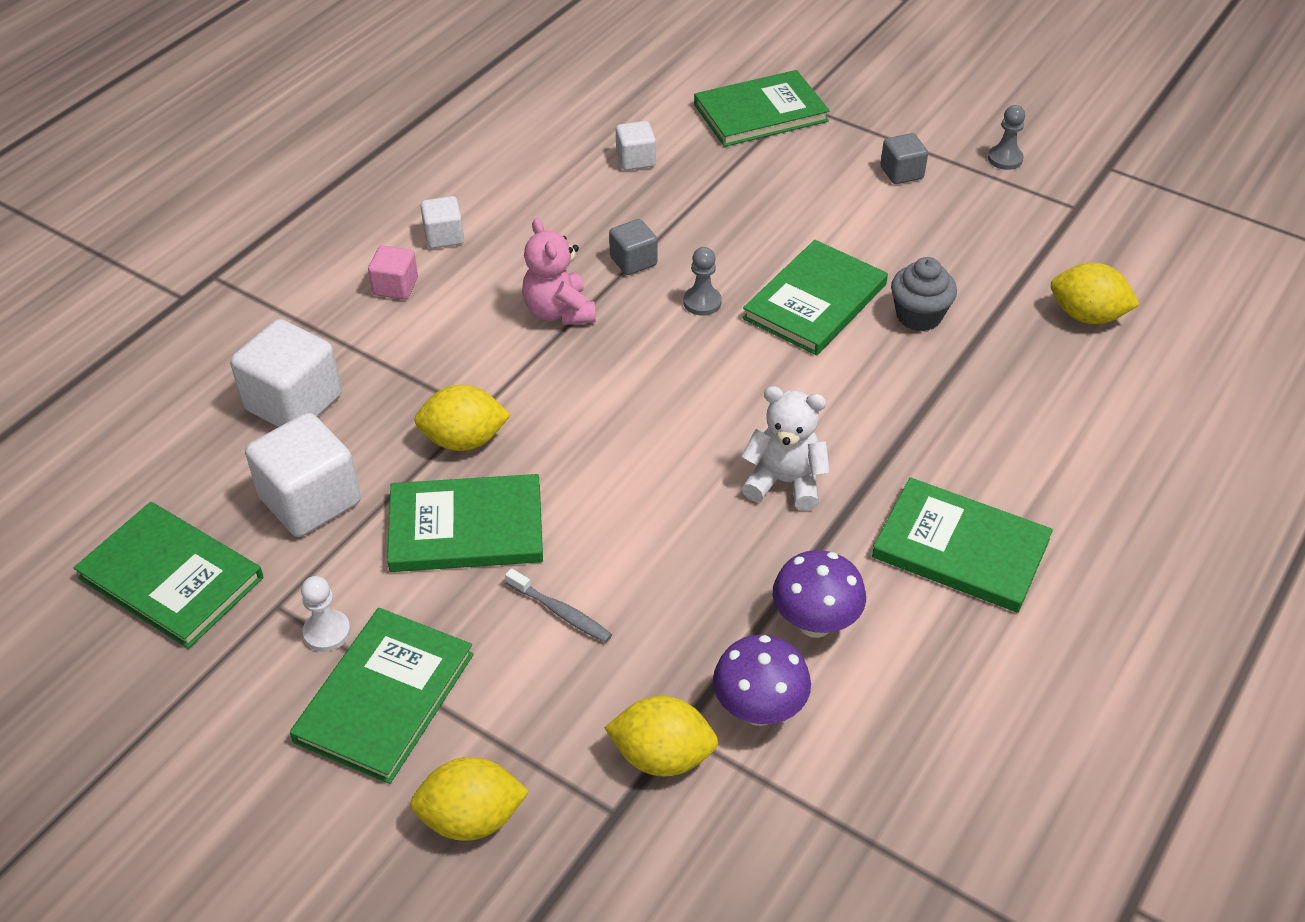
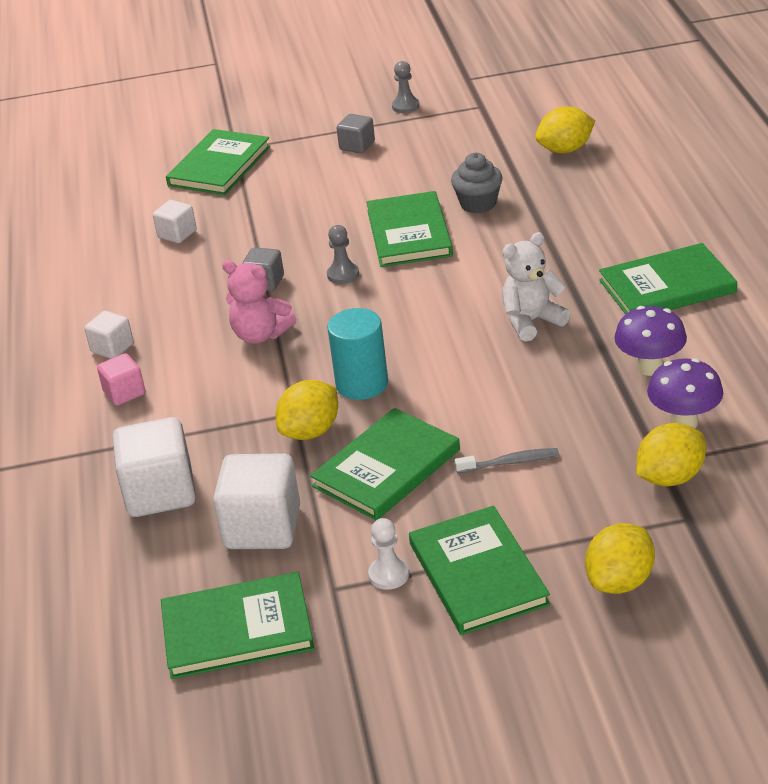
camera: 40 degrees left, 10 degrees down
(563, 427) = (362, 384): none -> turquoise cylinder

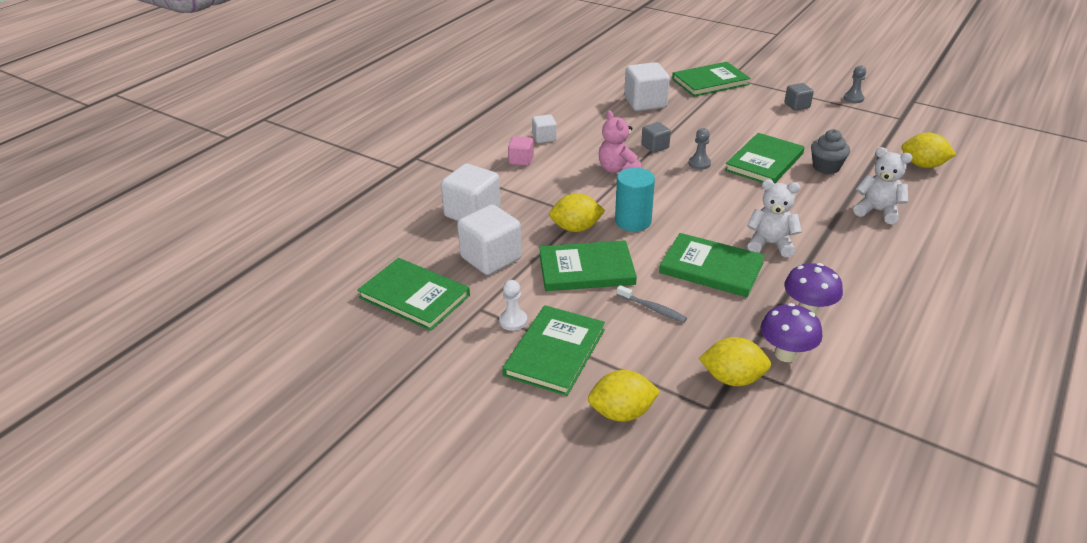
camera: 40 degrees right, 0 degrees up
(177, 234) = (645, 103): white cube -> white cube, size x1.82
(584, 225) = (877, 211): none -> white teddy bear
(667, 286) = (884, 273): green book -> green book (711, 268)

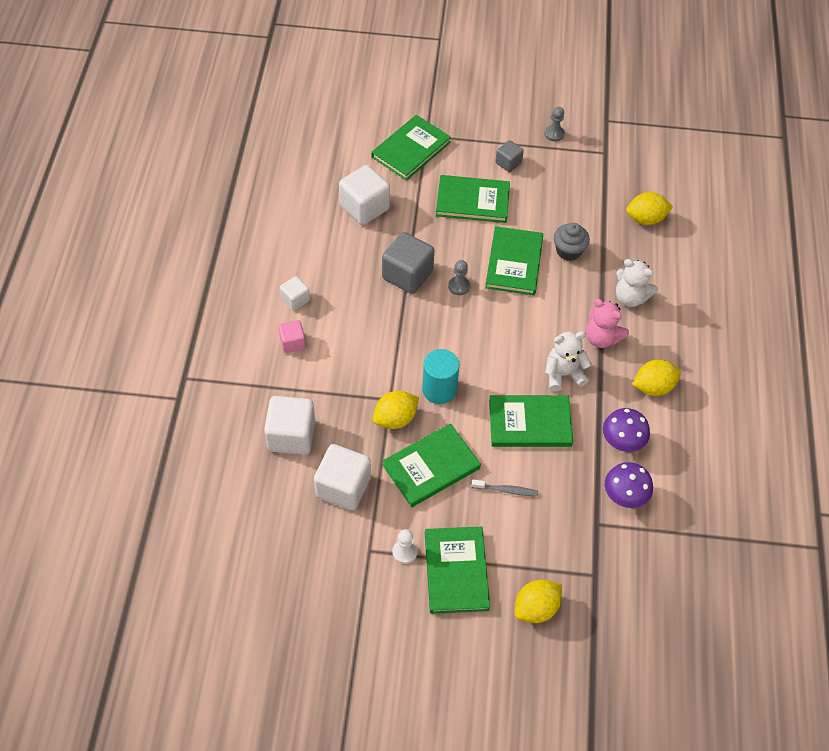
camera: 30 degrees left, 20 degrees up
(414, 296) = (305, 561): green book -> green book (472, 201)
(618, 169) = (390, 322): pink teddy bear -> pink teddy bear (601, 338)
(655, 146) = (407, 275): grey cube -> grey cube, size x1.82
(732, 378) = (597, 539): yellow lemon -> yellow lemon (653, 387)
(877, 211) = (630, 297): white teddy bear -> white teddy bear turned 150 degrees counterclockwise

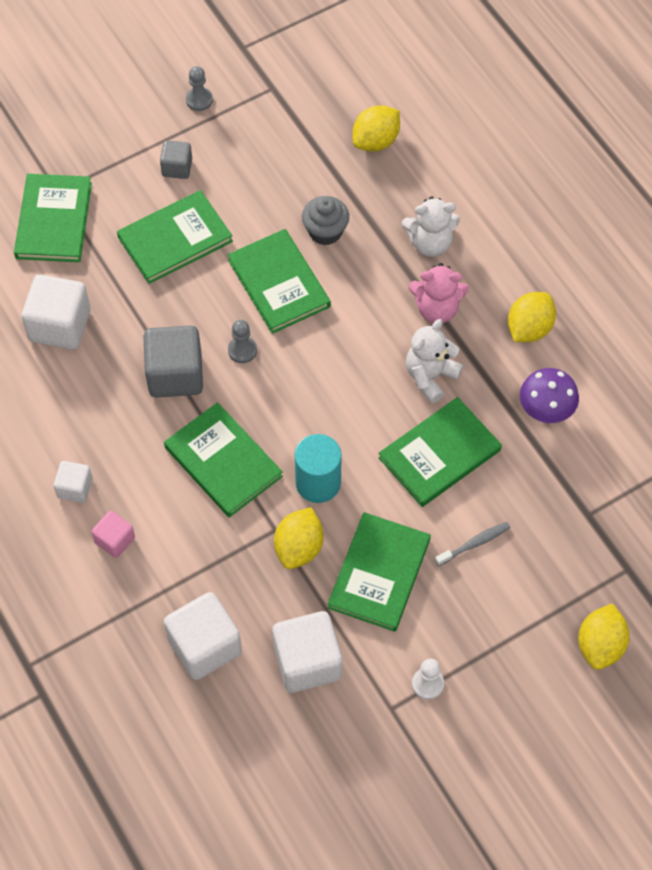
camera: 35 degrees left, 5 degrees up
(456, 571) = (494, 665): green book -> green book (223, 462)
(624, 497) = (592, 468): purple mushroom -> none

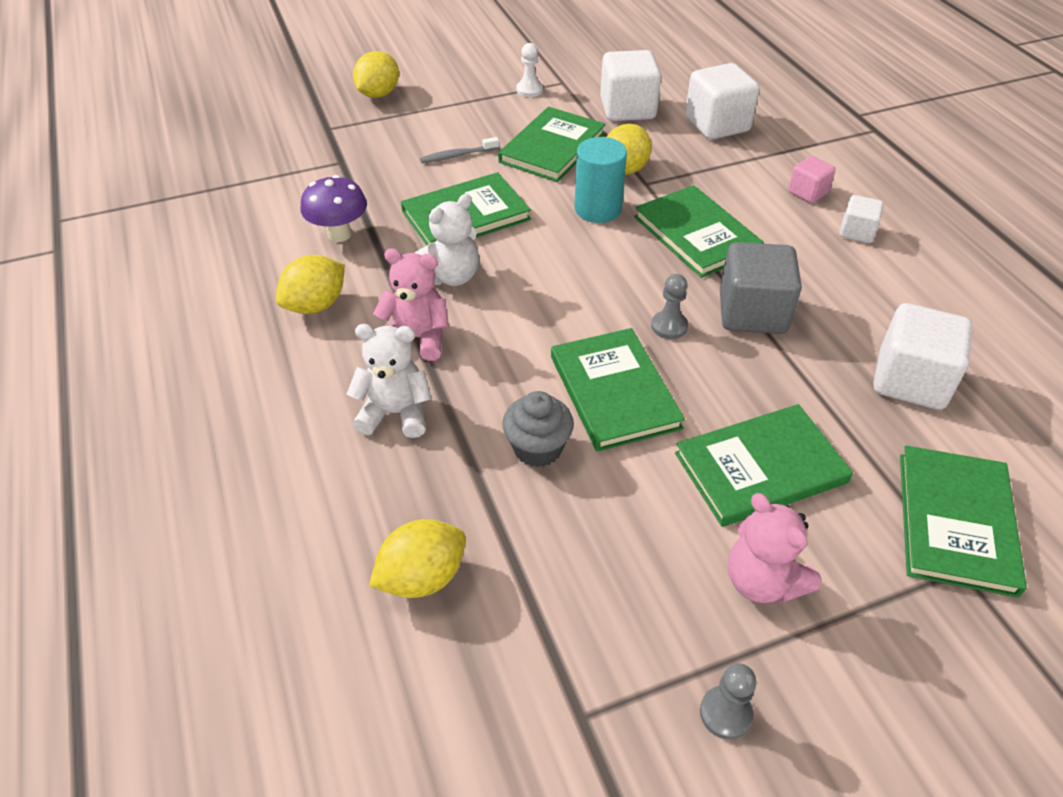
camera: 170 degrees left, 15 degrees down
(177, 168) = (762, 581): grey cube -> pink teddy bear

